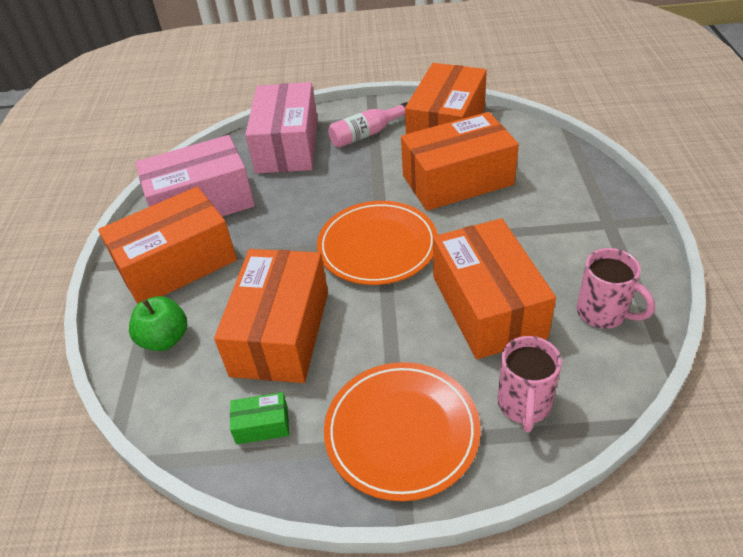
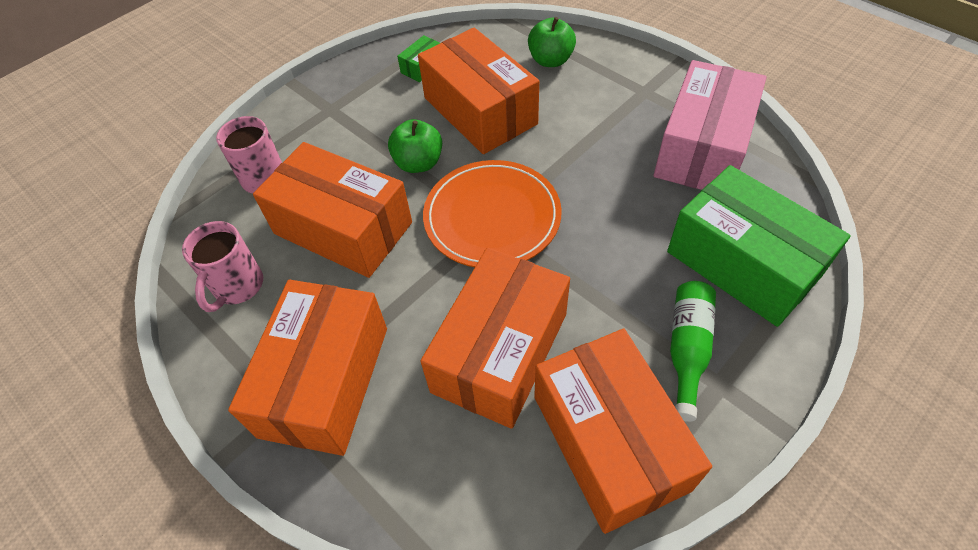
camera: 135 degrees right, 10 degrees up
(177, 264) = (628, 97): orange box -> orange box (325, 381)
(287, 146) = (743, 263): pink box -> green box
(367, 134) = (687, 349): pink bottle -> green bottle
(380, 320) = (418, 163): none -> green apple
(401, 432) = (333, 115): orange plate -> none
(603, 313) = (237, 287): pink mug -> pink mug turned 75 degrees counterclockwise

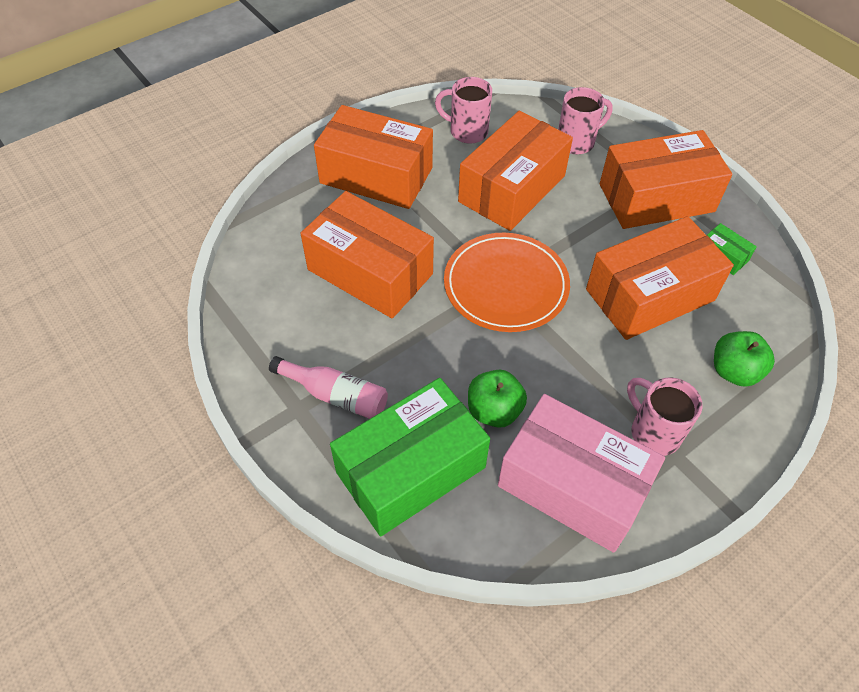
camera: 95 degrees right, 0 degrees up
(418, 163) = (580, 241): green apple -> green apple (494, 411)
(609, 441) = (278, 324): orange box -> orange box (656, 198)
(629, 103) = (653, 432): none -> pink mug
(687, 349) = (335, 395): green bottle -> pink bottle

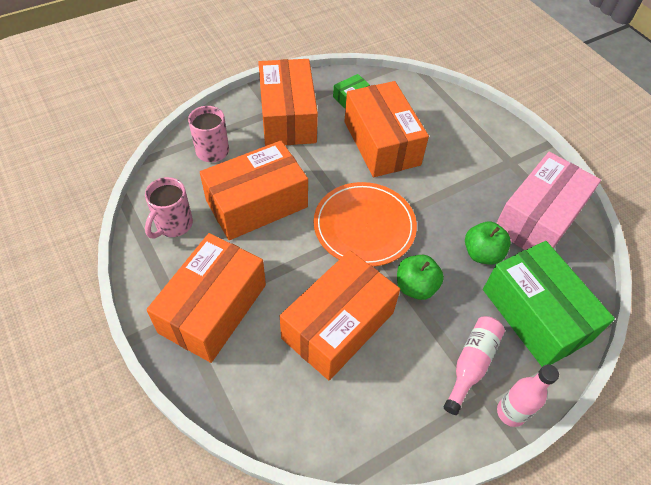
camera: 85 degrees left, 0 degrees up
(280, 433) = (511, 412): none -> pink bottle
(512, 188) = (257, 204): orange box -> orange box turned 75 degrees counterclockwise
(653, 432) = (495, 168): pink mug -> none
(734, 371) = (447, 117): green apple -> green apple (415, 286)

